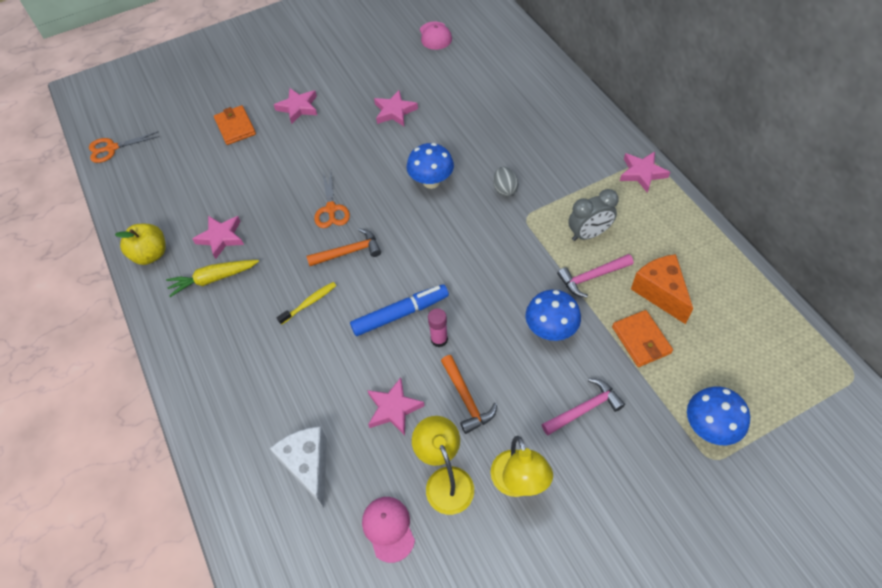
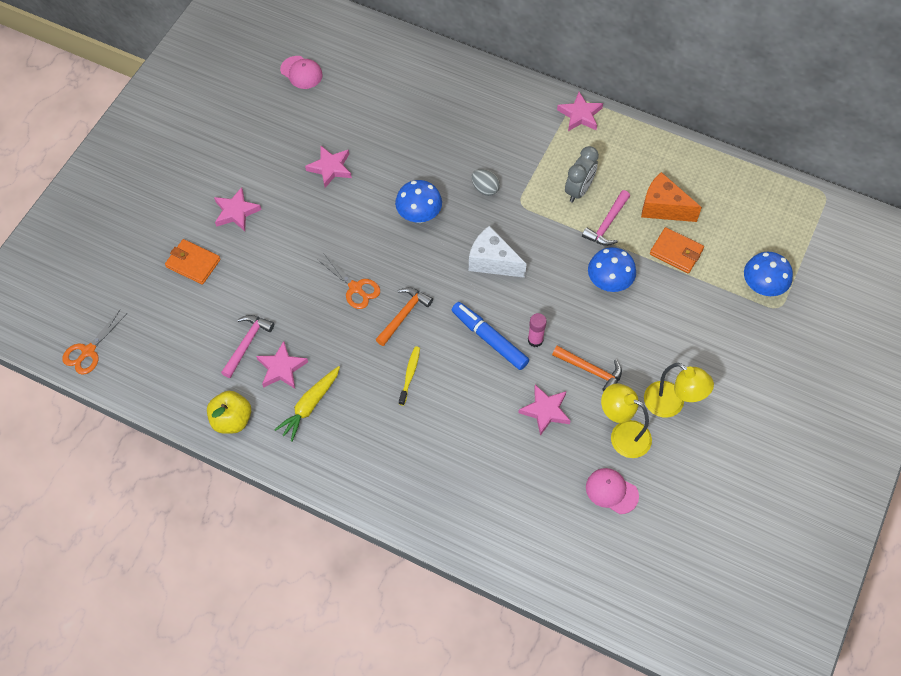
camera: 40 degrees left, 5 degrees up
(308, 466) = (520, 490): white cheese -> white cheese (492, 262)
(400, 314) = (489, 339): blue marker -> blue marker turned 75 degrees counterclockwise
(584, 409) = (675, 326): pink hammer -> pink hammer (247, 343)

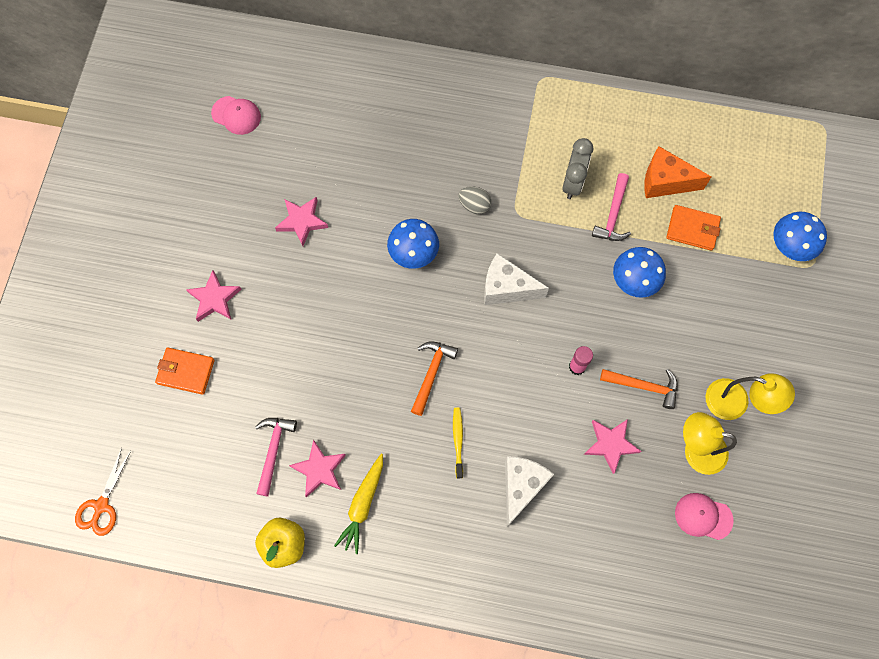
camera: 15 degrees left, 10 degrees up
(355, 288) = (371, 355): orange scissors -> none
(454, 426) = (521, 487): none -> white cheese
(489, 339) = (529, 378): blue marker -> none
(580, 115) = (549, 95): pink star -> none

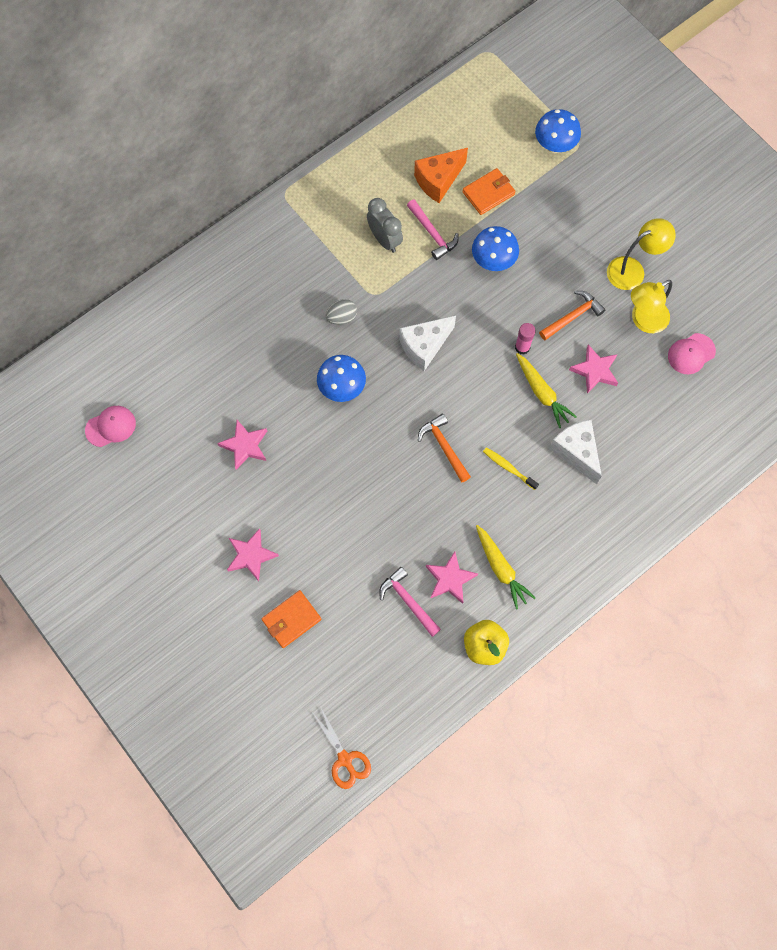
camera: 50 degrees left, 0 degrees up
(550, 415) = (542, 393): none -> yellow carrot

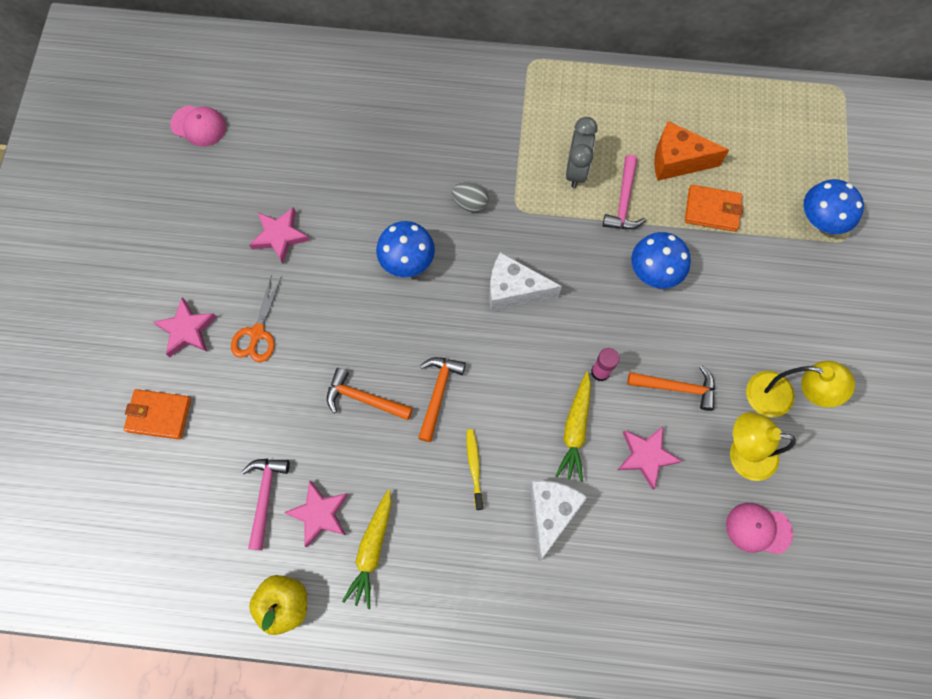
camera: 45 degrees right, 0 degrees up
(345, 759) = (70, 578): orange scissors -> orange scissors (257, 333)
(404, 491) = (364, 398): none -> orange hammer

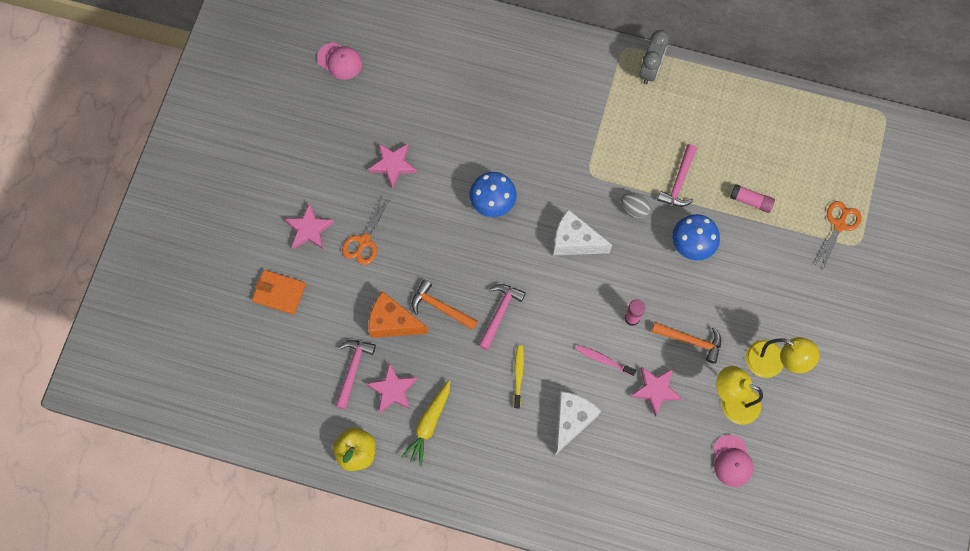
camera: 10 degrees right, 0 degrees up
(438, 393) = (499, 313): orange hammer -> pink hammer
(470, 203) = (552, 163): grey egg -> grey egg (634, 209)
(575, 429) = (603, 360): yellow carrot -> pink toothbrush
(576, 170) = (644, 149): grey clock -> grey clock (650, 70)
(677, 161) = (730, 155): orange cheese -> orange cheese (393, 322)
(712, 210) = (751, 201): orange wallet -> pink glue stick
(758, 529) = (732, 461): pink cap -> pink cap turned 120 degrees counterclockwise
(820, 220) = (839, 225): blue mushroom -> orange scissors

